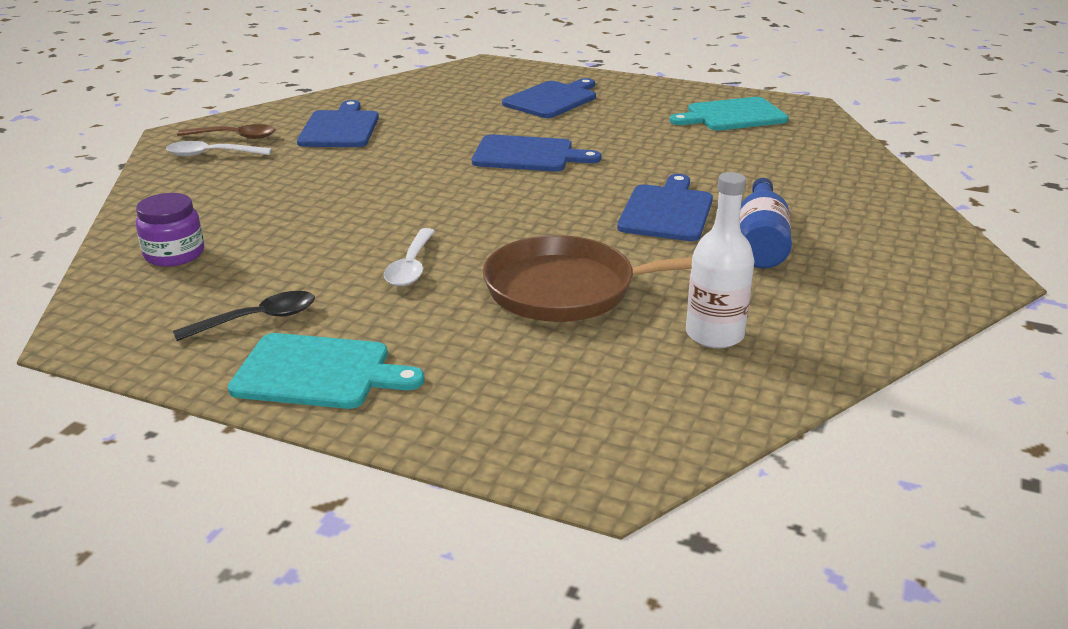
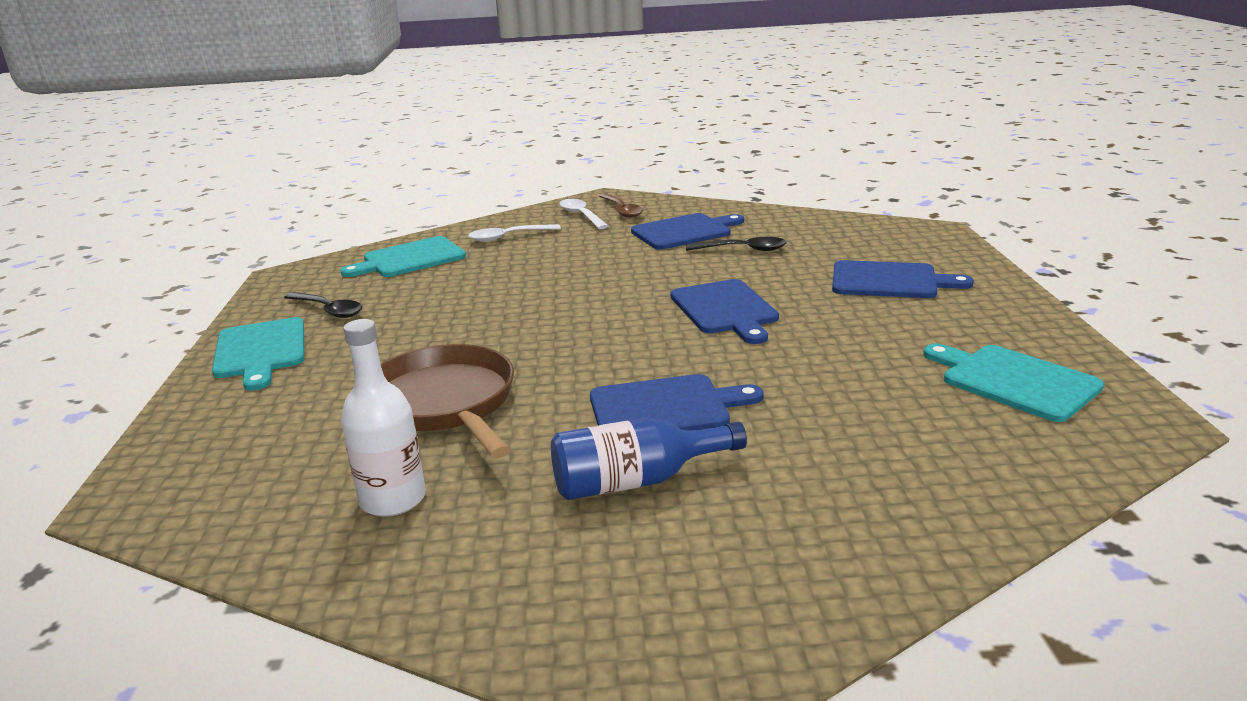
camera: 65 degrees right, 5 degrees down
(174, 254) = (410, 259): purple jar -> turquoise cutting board
(411, 266) = (444, 331): white spoon -> white spoon (508, 237)
(419, 121) = (743, 250): none -> black spoon

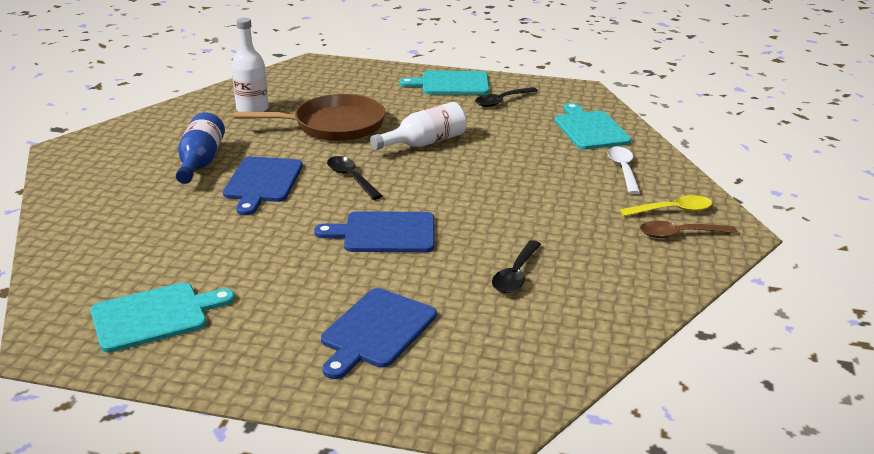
camera: 105 degrees right, 5 degrees up
(483, 331) = (424, 143): none -> white bottle
(581, 216) = (672, 210): white spoon -> yellow spoon
(611, 353) = (351, 178): none -> black spoon
(684, 231) = (590, 255): blue cutting board -> none

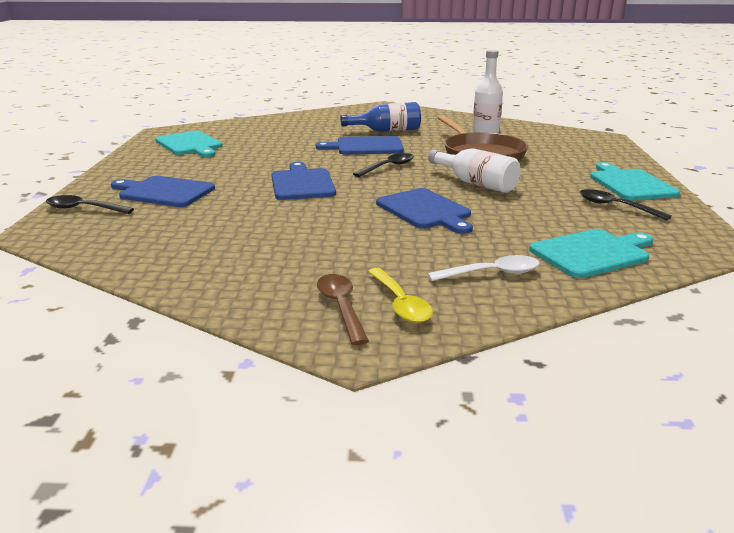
camera: 80 degrees right, 5 degrees down
(489, 176) = (425, 210): none -> blue cutting board
(516, 274) = (242, 229): black spoon -> black spoon (84, 209)

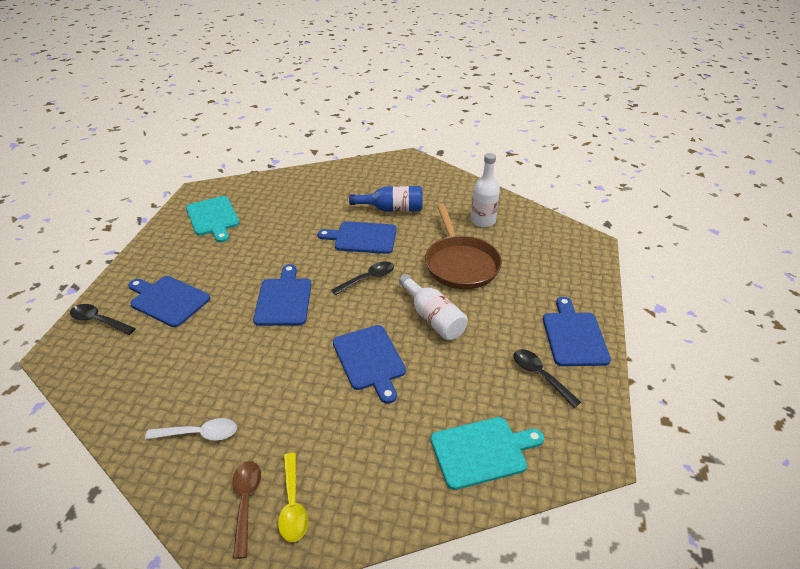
camera: 10 degrees right, 15 degrees up
(491, 273) = (383, 471): white spoon -> white spoon (199, 434)
(630, 184) = (574, 336): turquoise cutting board -> blue cutting board

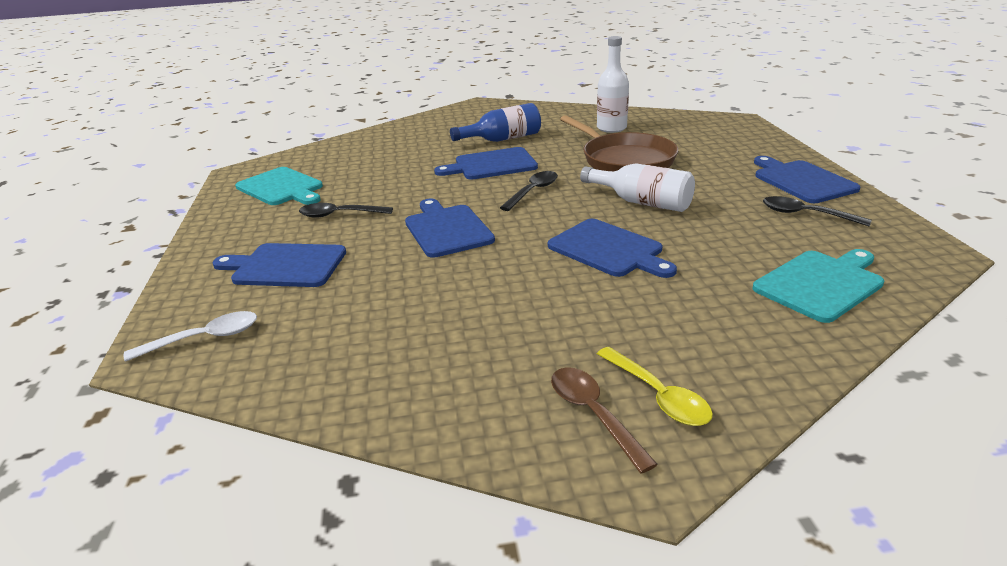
camera: 20 degrees left, 10 degrees down
(99, 321) = (194, 308): black spoon -> black spoon (339, 215)
(199, 434) = (457, 371): white spoon -> white spoon (204, 338)

